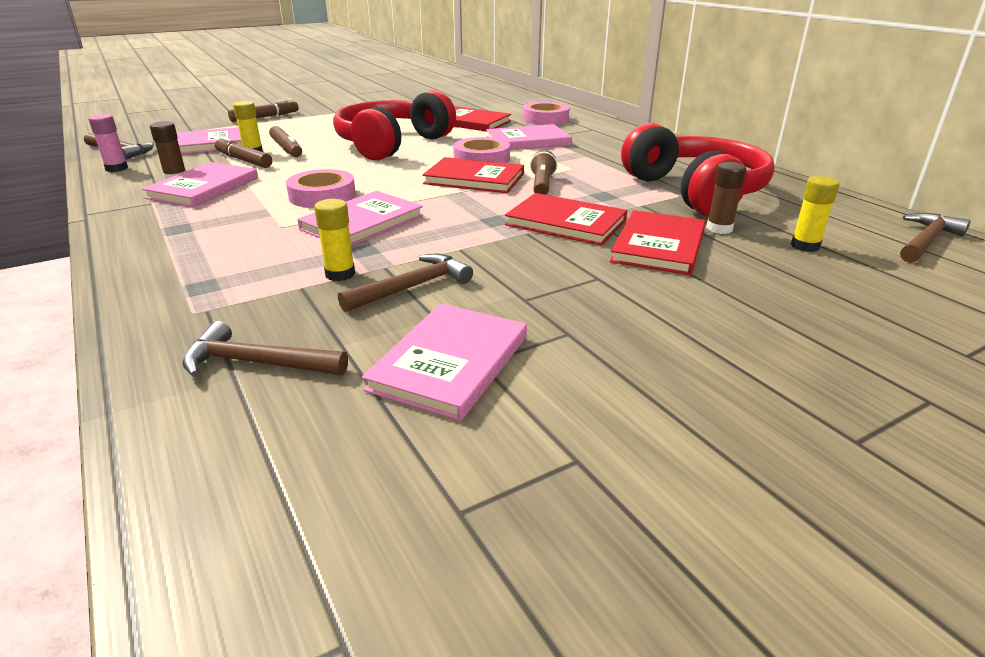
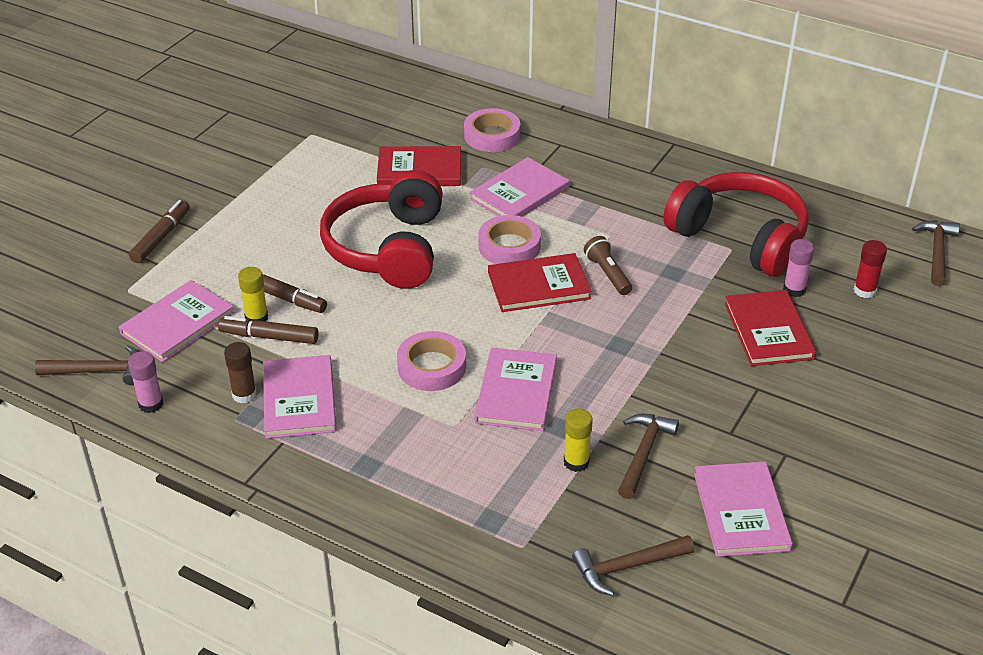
camera: 30 degrees left, 10 degrees up
(566, 222) = (677, 326): red book -> none
(719, 228) = (794, 289): brown glue stick -> pink glue stick
(805, 246) = (864, 291): yellow glue stick -> red glue stick

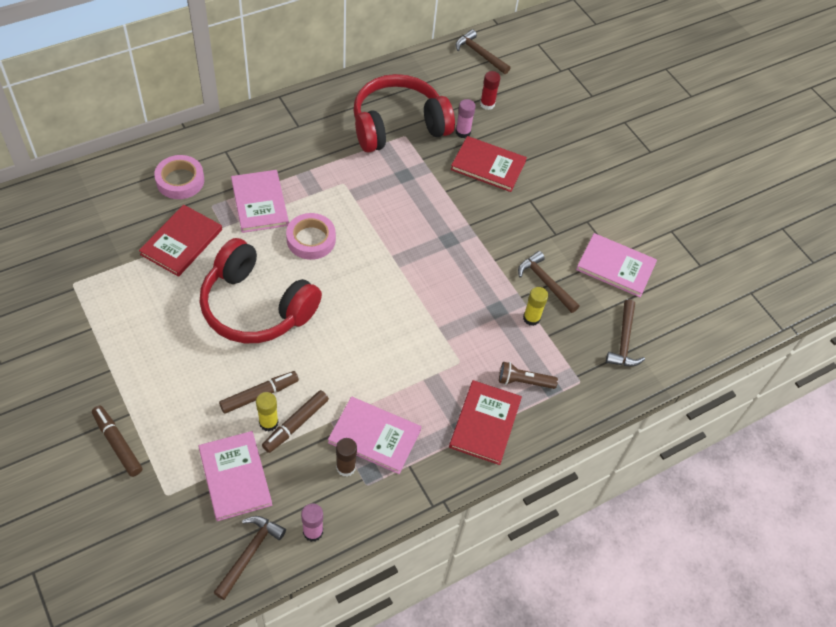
camera: 65 degrees left, 15 degrees up
(431, 367) = (397, 345): pink tape -> none
(516, 392) = (452, 314): pink book -> none
(538, 285) = (363, 247): red book -> red book (485, 423)
(608, 274) = (380, 207): brown flashlight -> brown flashlight (524, 381)

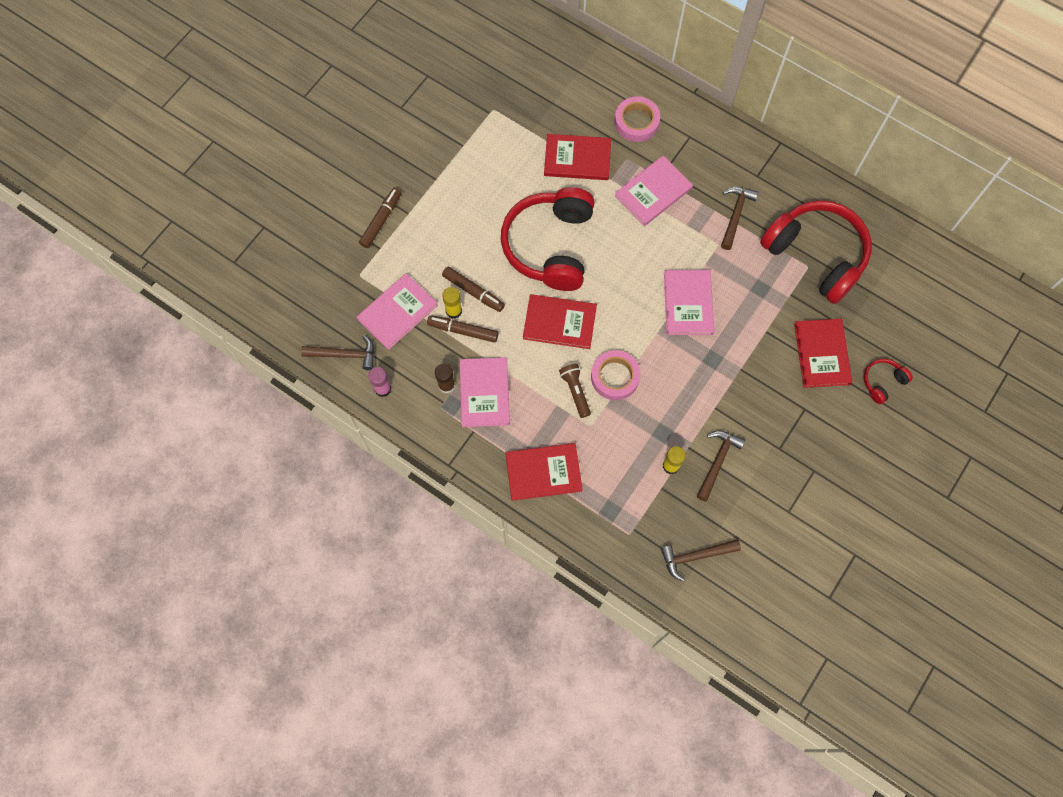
camera: 70 degrees right, 15 degrees up
(311, 239) = (641, 250): pink tape -> pink tape (615, 377)
(340, 337) = (559, 322): none -> red book
(463, 132) = (847, 313): pink glue stick -> none
(480, 54) = (962, 282): brown hammer -> brown hammer (735, 215)
(487, 104) = (900, 319): red glue stick -> none
(524, 381) = (602, 487): brown flashlight -> brown flashlight (575, 391)
(534, 141) = (882, 382): none -> red headphones
(615, 266) = (776, 517): pink book -> pink book (688, 303)

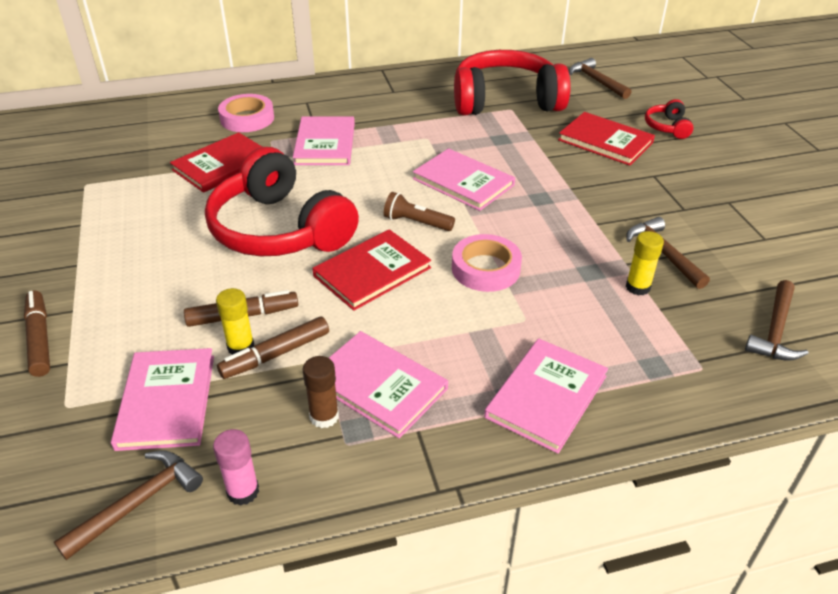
camera: 50 degrees left, 30 degrees down
(543, 472) = (546, 396): red book -> pink book
(575, 391) = (469, 307): brown flashlight -> brown flashlight (416, 223)
(735, 215) = (413, 117): brown hammer -> brown hammer (596, 81)

